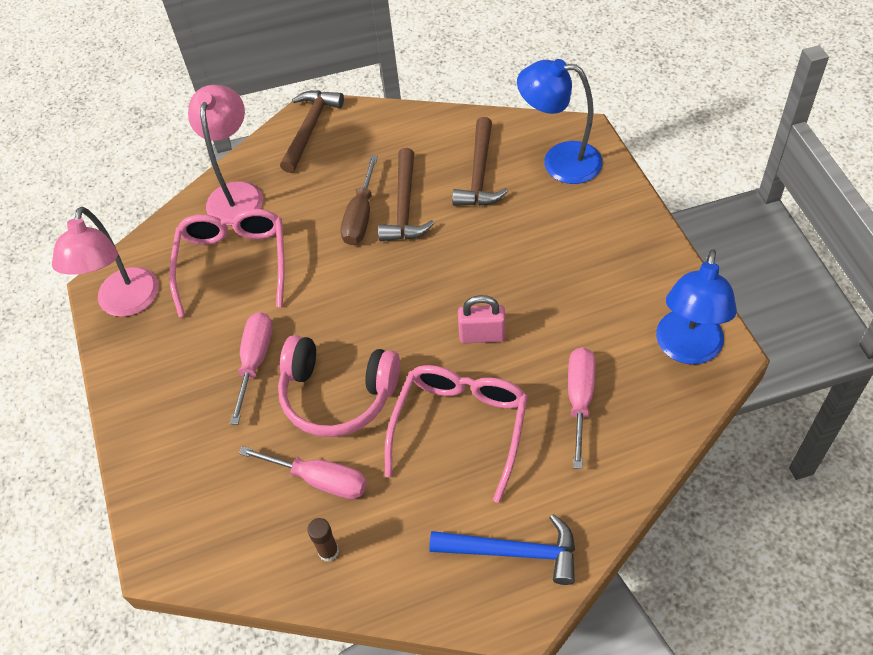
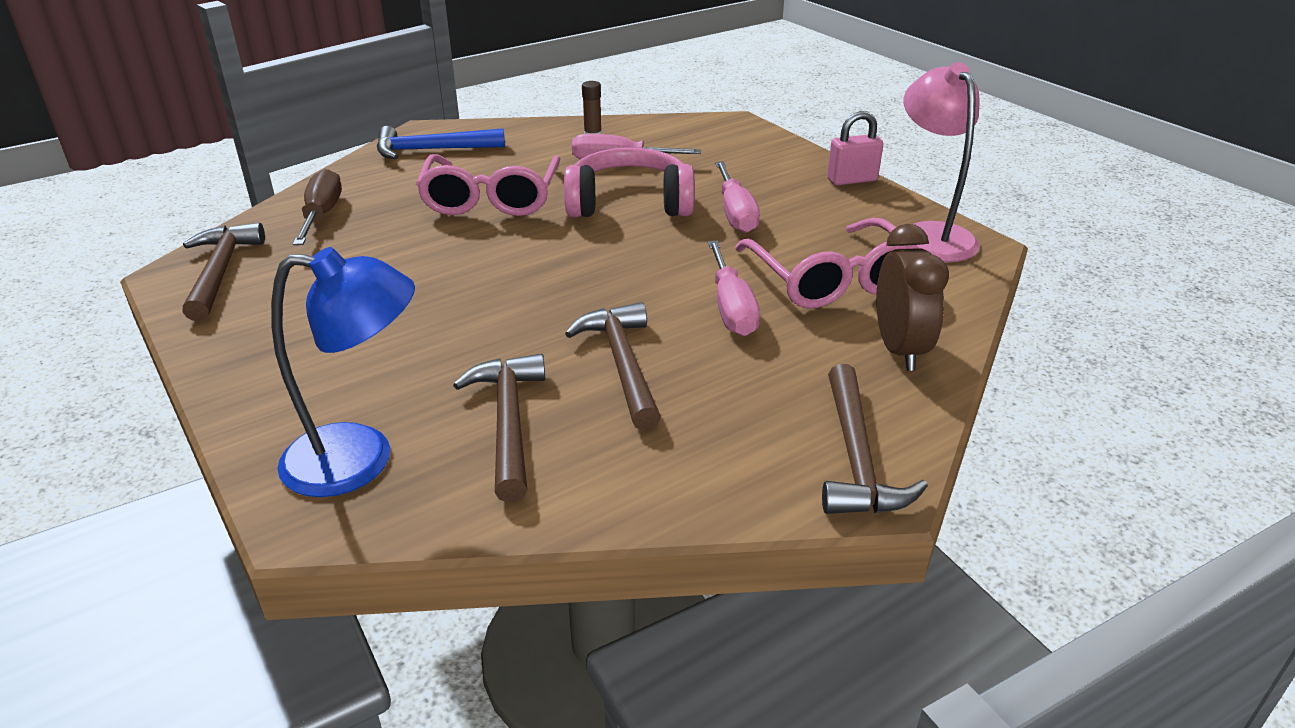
camera: 160 degrees right, 20 degrees down
(237, 193) = (899, 349): pink lamp -> brown clock
(360, 216) = (686, 345): brown screwdriver -> brown screwdriver (321, 215)
(482, 335) = (477, 256): pink padlock -> pink padlock (852, 180)
(580, 399) = (361, 226): pink screwdriver -> pink screwdriver (731, 308)
(687, 349) = (221, 272): blue lamp -> brown hammer

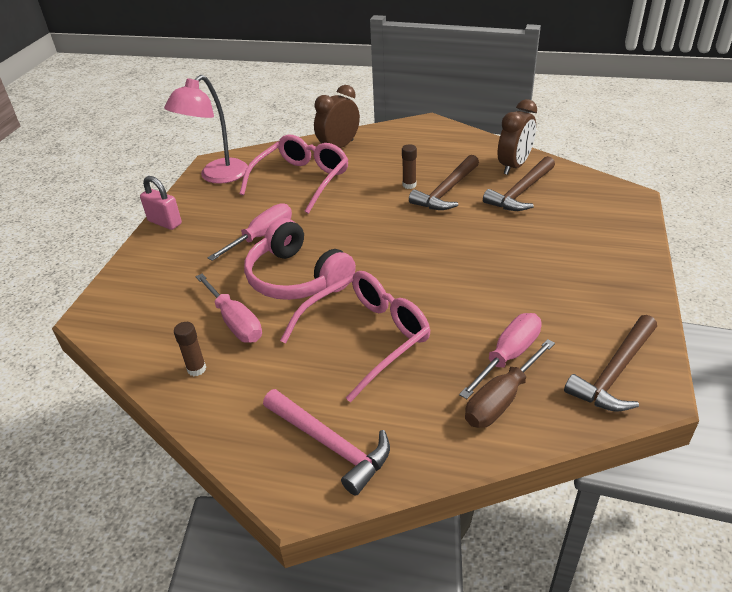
camera: 130 degrees left, 5 degrees up
(360, 460) = (594, 206): blue lamp -> none
(432, 150) = (330, 445): blue hammer -> pink hammer
(578, 472) = (514, 166): none -> brown clock
(688, 346) = (409, 185): none -> brown glue stick
(731, 308) = (364, 190): pink screwdriver -> pink screwdriver (508, 356)
(855, 458) = (419, 131): brown hammer -> none

